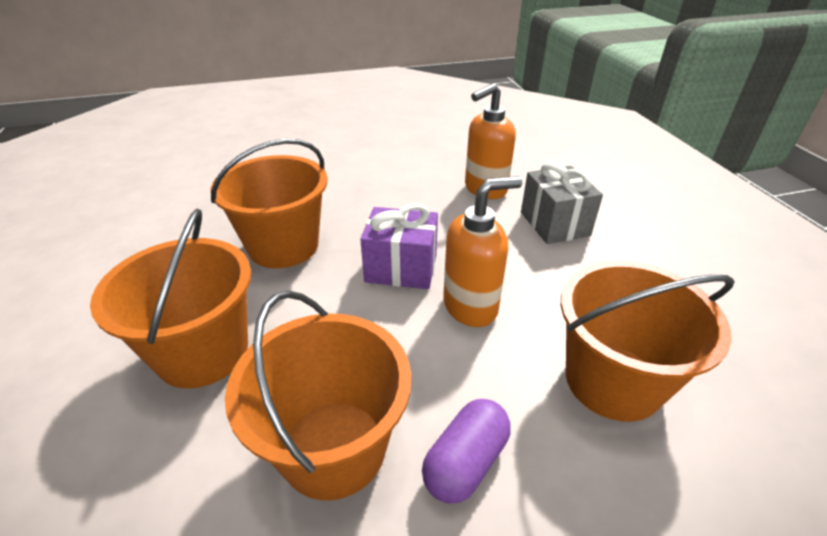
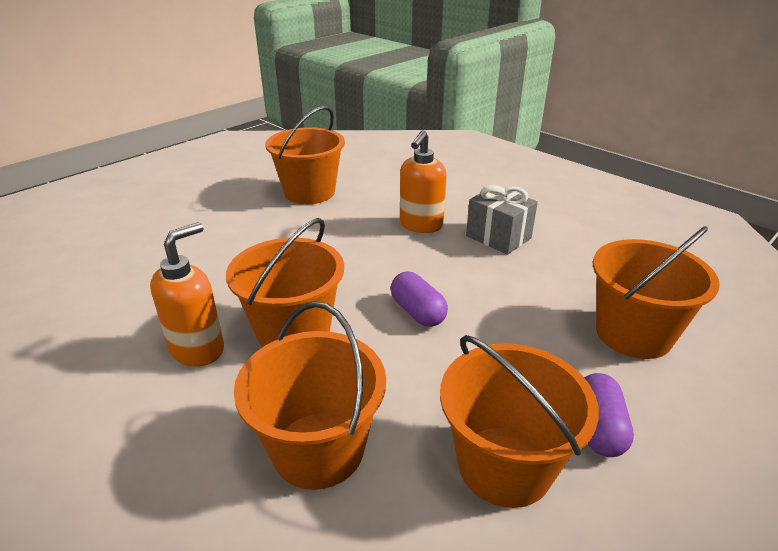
camera: 30 degrees left, 5 degrees down
(401, 268) = (417, 312): purple gift -> purple capsule
(413, 133) = (309, 192): none -> orange bucket
(471, 306) = (499, 321): orange soap dispenser -> orange soap dispenser (198, 349)

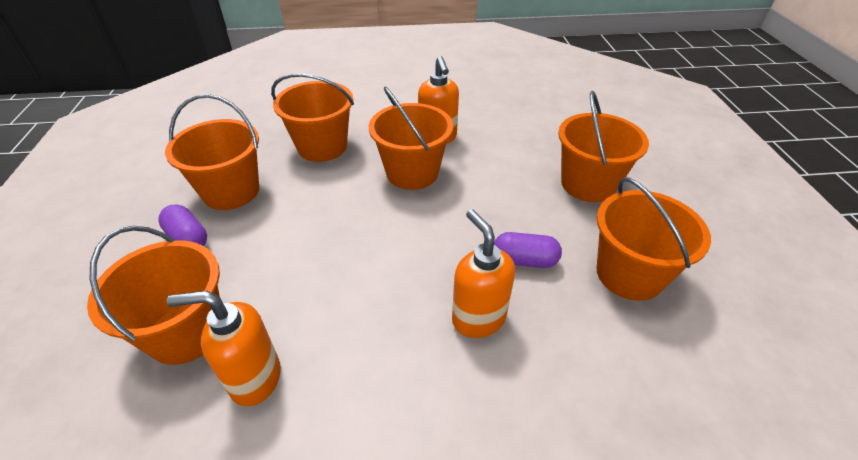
camera: 130 degrees right, 10 degrees up
(211, 230) = (588, 184): none -> orange bucket
(417, 312) = (363, 232): purple capsule -> purple capsule (524, 260)
(498, 237) = (393, 367): grey gift -> none
(591, 278) = (255, 378): none -> orange soap dispenser

